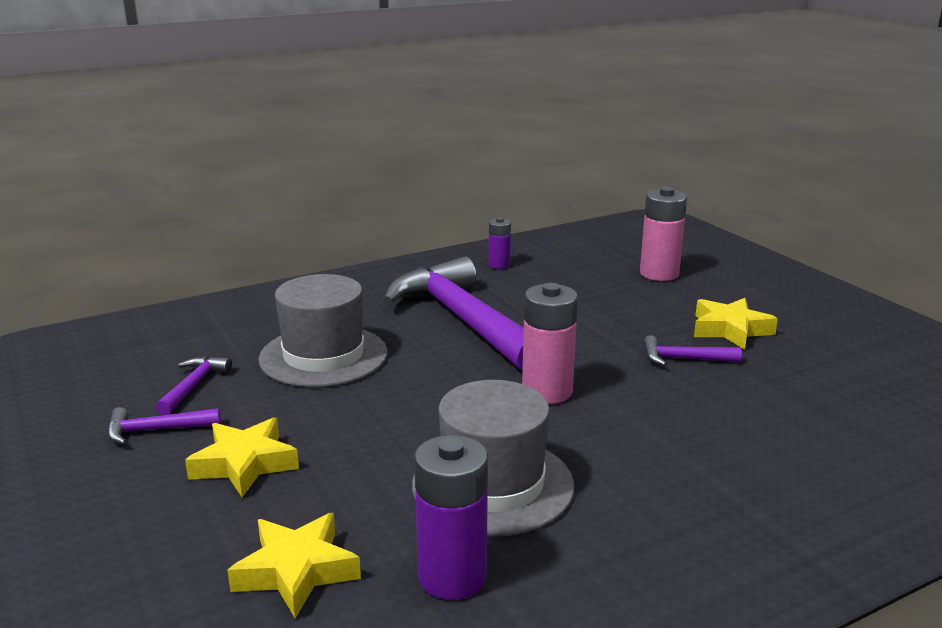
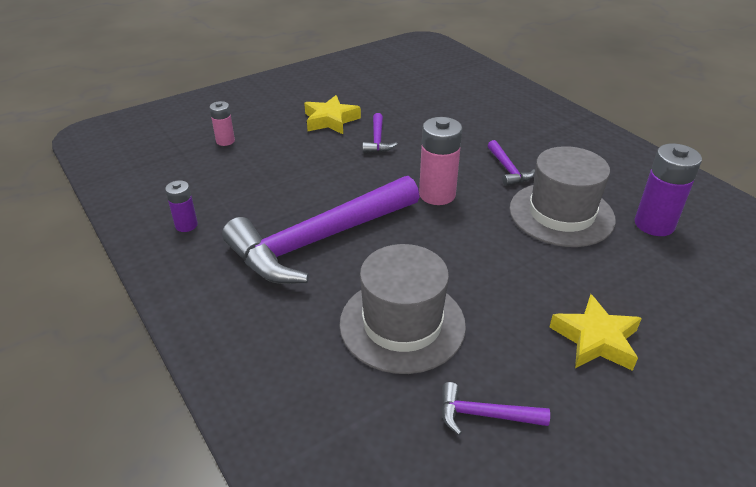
camera: 95 degrees left, 15 degrees up
(156, 430) = (574, 419): purple hammer -> purple hammer (508, 169)
(296, 571) = (690, 286): yellow star -> none
(659, 274) = (225, 141): pink battery -> pink battery, size x0.57

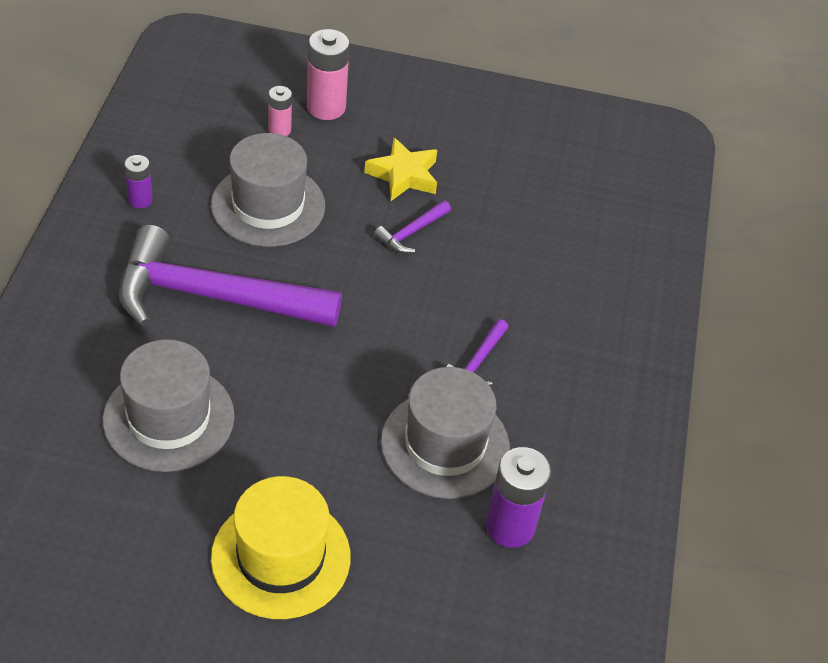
camera: 40 degrees right, 10 degrees up
(277, 177) = (268, 205): none -> grey hat
(437, 194) = (370, 334): pink battery -> pink battery (326, 107)
(484, 415) = (122, 526): purple hammer -> none
(595, 339) = (281, 557): yellow star -> yellow hat

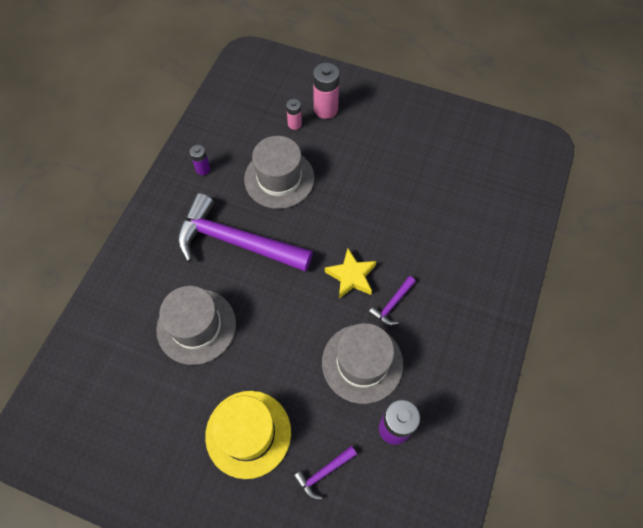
camera: 15 degrees right, 15 degrees up
(404, 175) = (366, 162): yellow star -> yellow star (351, 276)
(411, 233) = (365, 205): purple hammer -> purple hammer (323, 473)

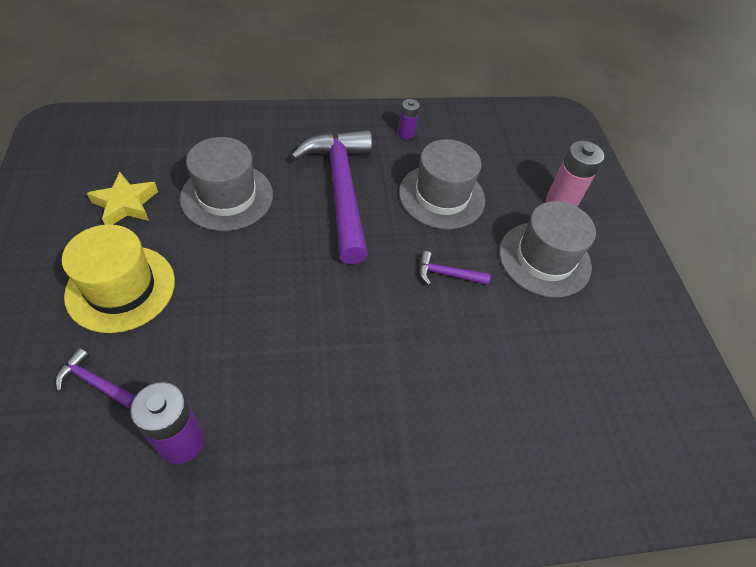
camera: 55 degrees right, 10 degrees down
(294, 124) = (518, 183): pink battery -> none
(351, 276) = (365, 311): yellow star -> yellow star (126, 204)
(362, 363) = (256, 368): grey hat -> grey hat (544, 259)
(392, 304) = (353, 371): purple hammer -> purple hammer (447, 274)

